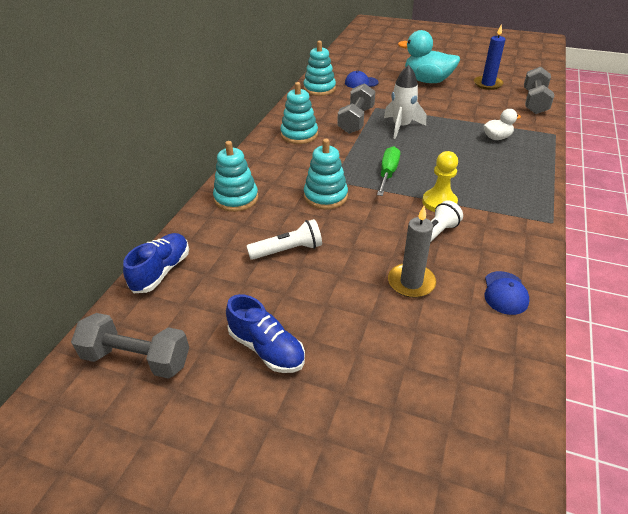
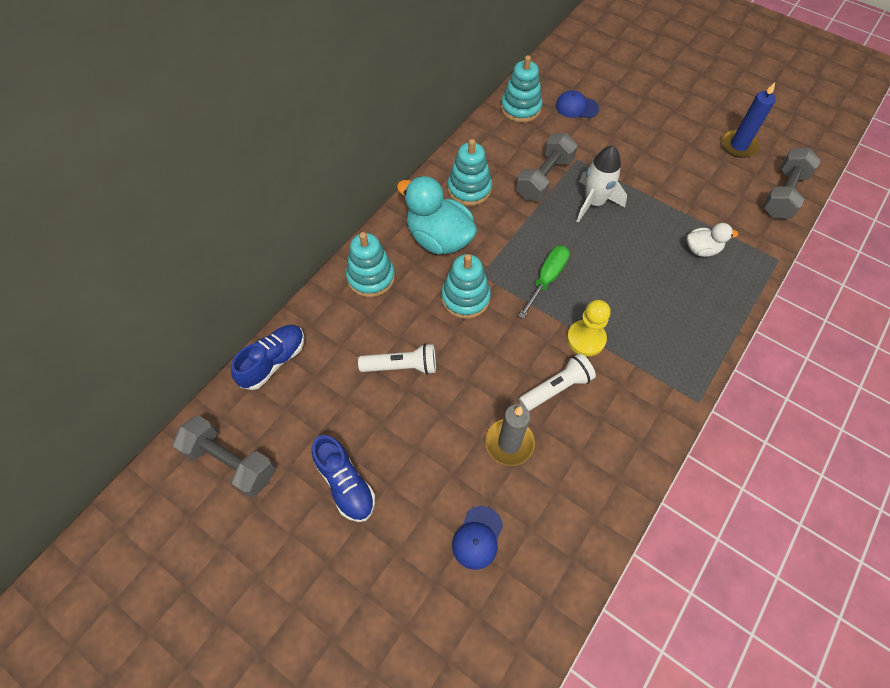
camera: 15 degrees right, 20 degrees up
(427, 81) = (662, 121): turquoise duck -> turquoise duck (439, 239)
(505, 293) = (598, 483): blue cap -> blue cap (477, 537)

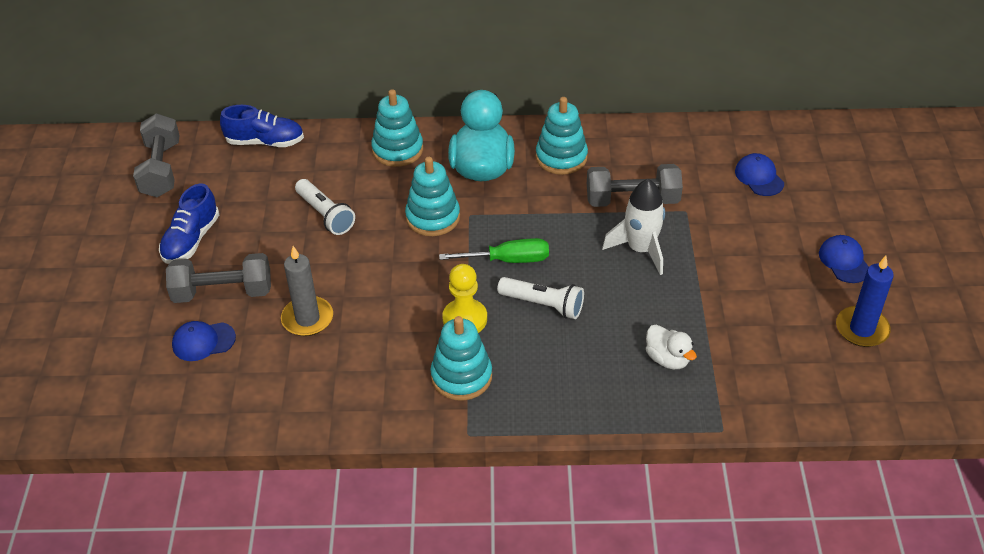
camera: 55 degrees right, 15 degrees down
(520, 108) = (707, 140): turquoise stacking toy -> turquoise stacking toy (461, 376)
(556, 388) = (391, 323): white flashlight -> white flashlight (543, 305)
(679, 117) = (844, 261): none -> blue cap
(783, 194) = (829, 398): grey dumbbell -> grey dumbbell (223, 292)

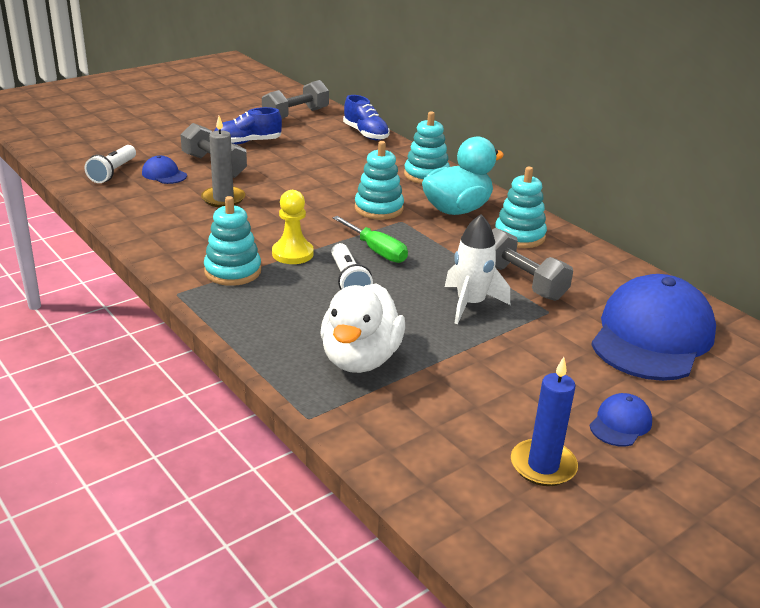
camera: 50 degrees right, 15 degrees down
(325, 215) = (327, 173): white flashlight -> white flashlight (113, 172)
(667, 359) = (360, 359): white duck -> white duck, size x1.92
(759, 177) = (652, 336): blue cap -> blue cap, size x2.40

